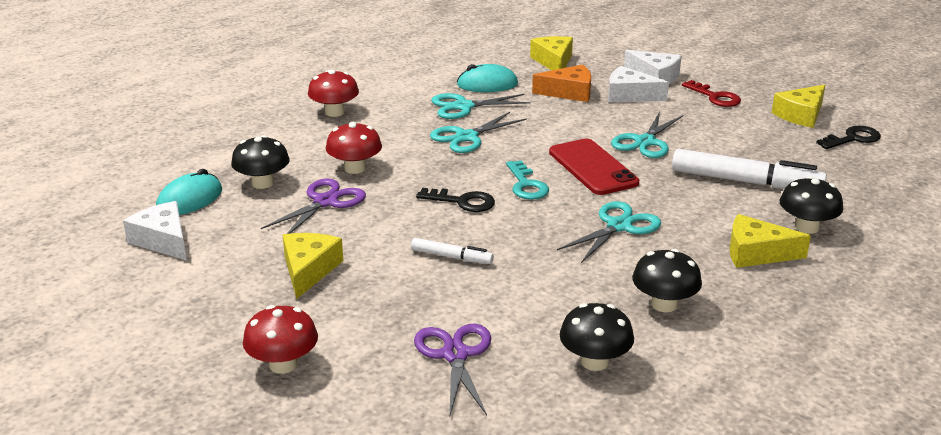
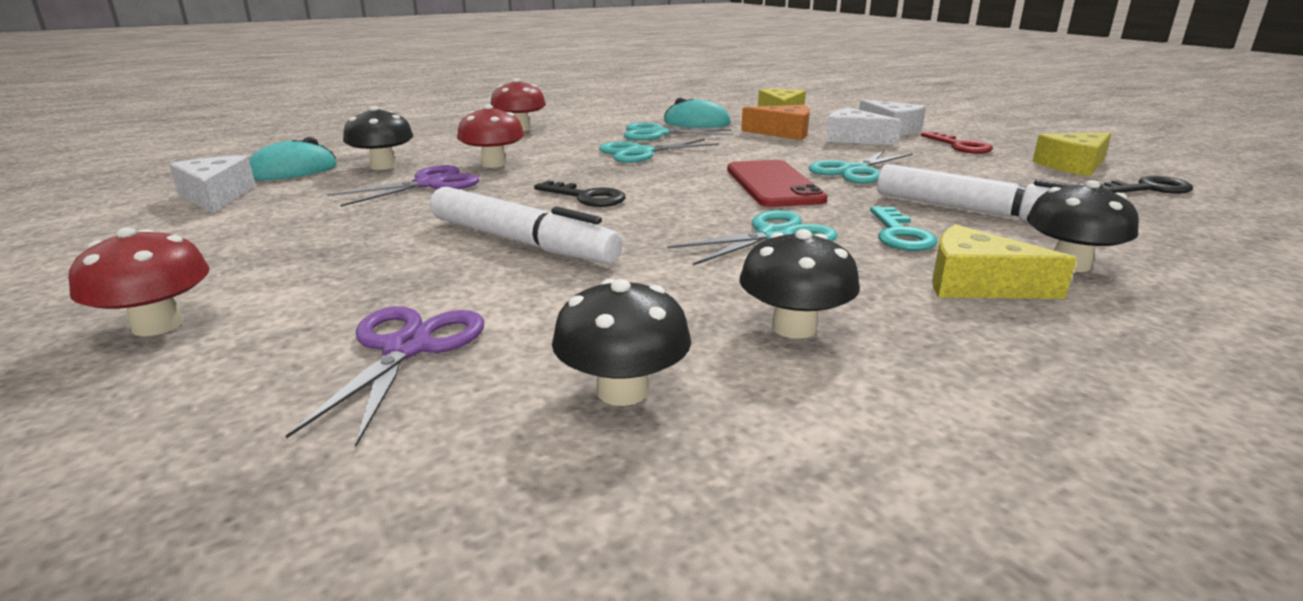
camera: 15 degrees right, 5 degrees down
(309, 270) = (332, 235): yellow cheese -> none
(452, 257) = (522, 242): white marker -> white marker, size x1.97
(526, 185) = (678, 191): turquoise key -> turquoise key (900, 234)

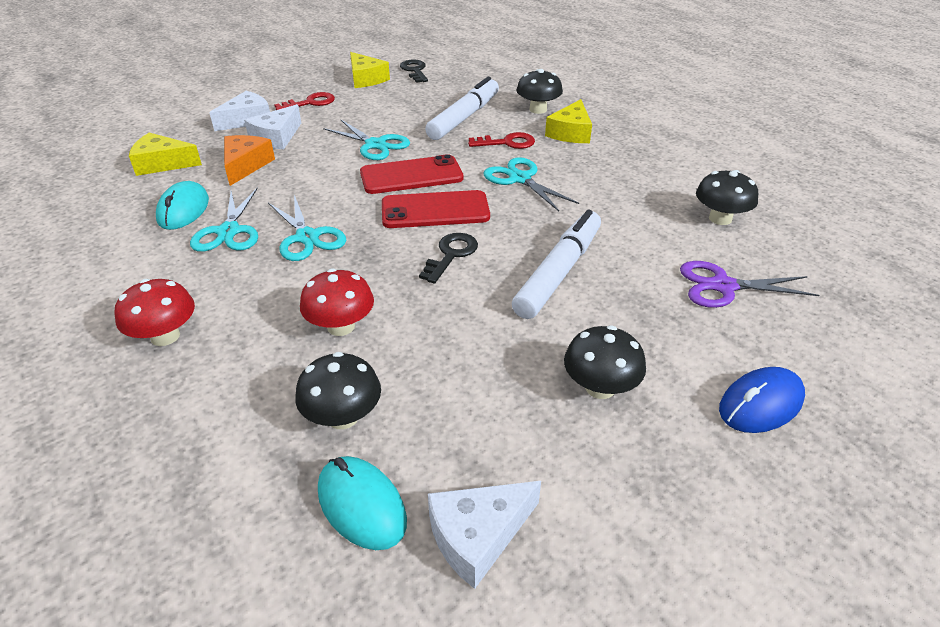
camera: 95 degrees left, 15 degrees up
(157, 325) = (760, 404): red mushroom -> blue mouse
(429, 184) = (418, 356): purple scissors -> none
(685, 193) = (435, 210): none -> red phone
(794, 327) = (639, 178): black mushroom -> black mushroom (600, 387)
(900, 234) = (507, 143): turquoise key -> red key

